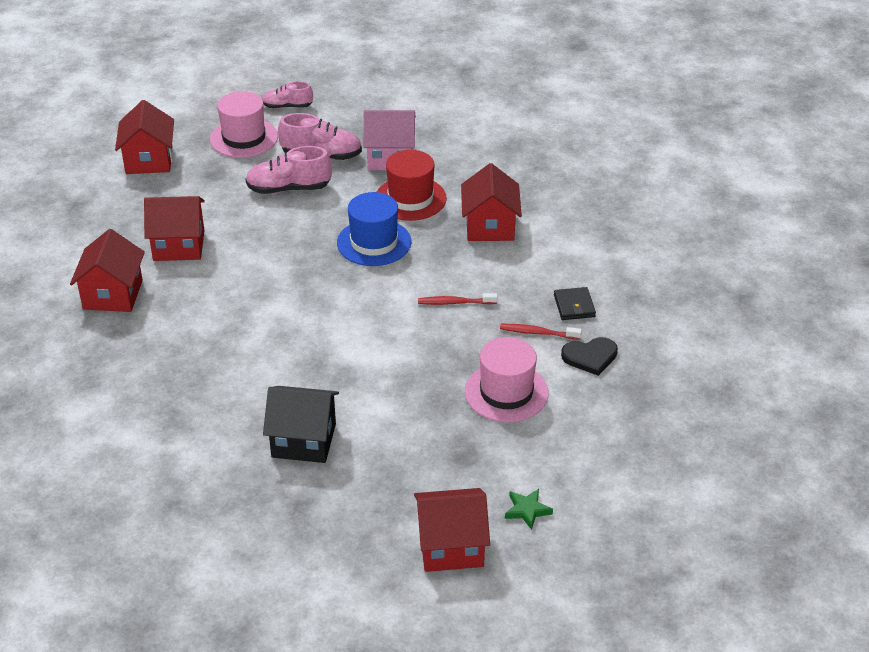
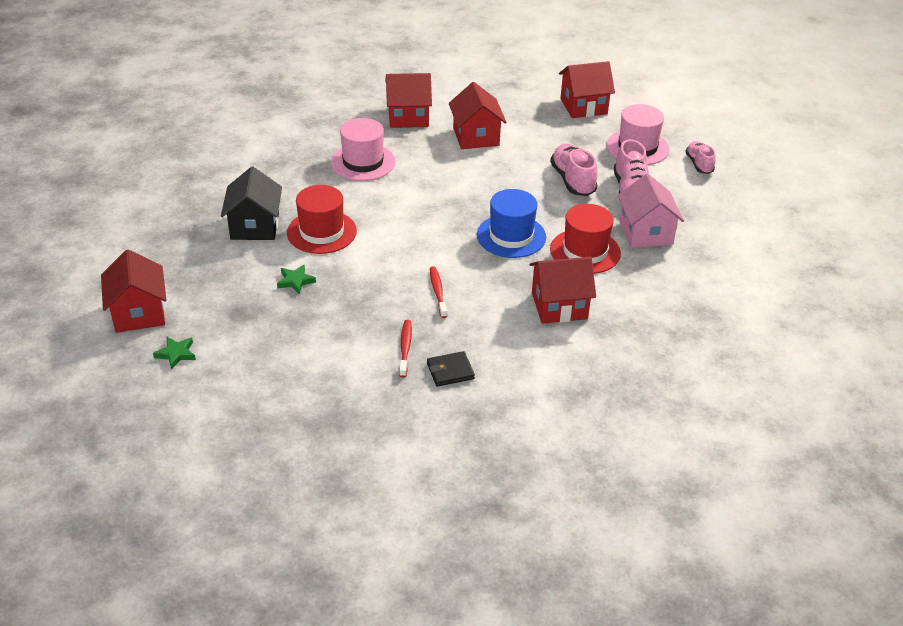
camera: 80 degrees right, 0 degrees up
(330, 383) = (321, 232): none -> red hat
(416, 408) = (295, 281): none -> green star
(506, 392) = (320, 332): pink hat -> pink hat (363, 162)
(590, 357) = (376, 385): black heart -> none

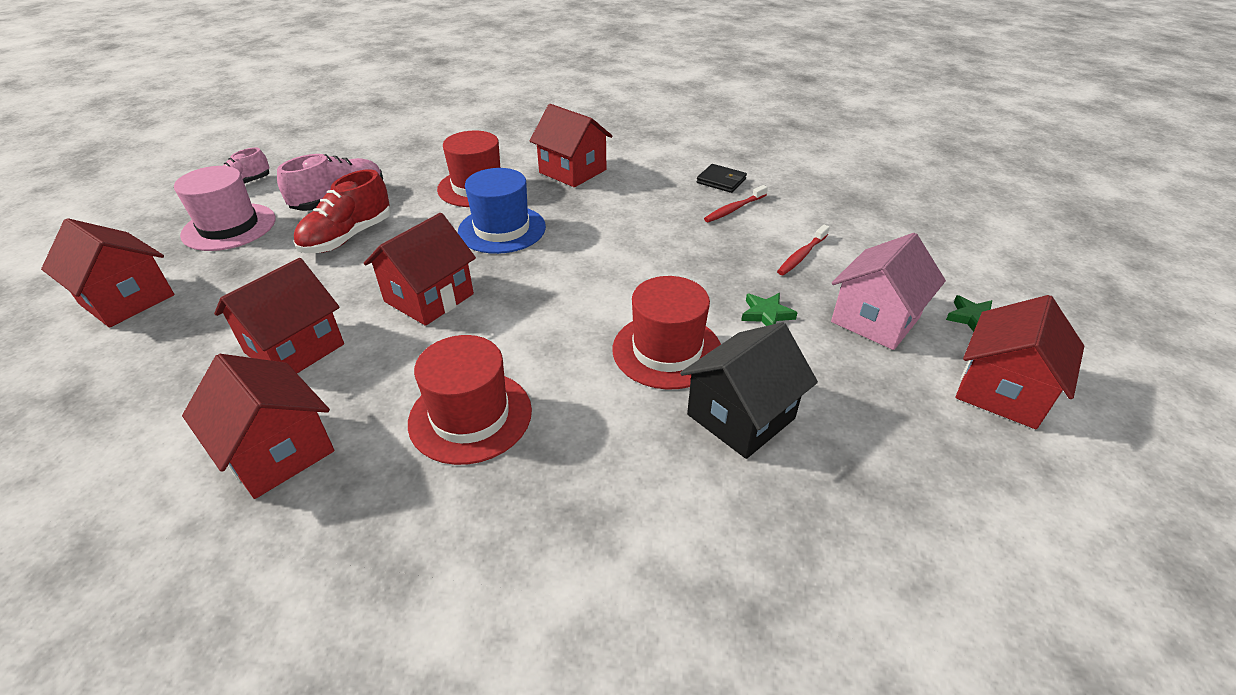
camera: 130 degrees left, 0 degrees up
(363, 162) = (470, 416): pink hat -> red hat
(438, 292) = (644, 227): red toothbrush -> red toothbrush (801, 255)
(468, 184) = (429, 298): none -> red house
(572, 180) = (348, 237): pink shoe -> red shoe
(646, 233) = (410, 172): pink house -> pink house (875, 319)

